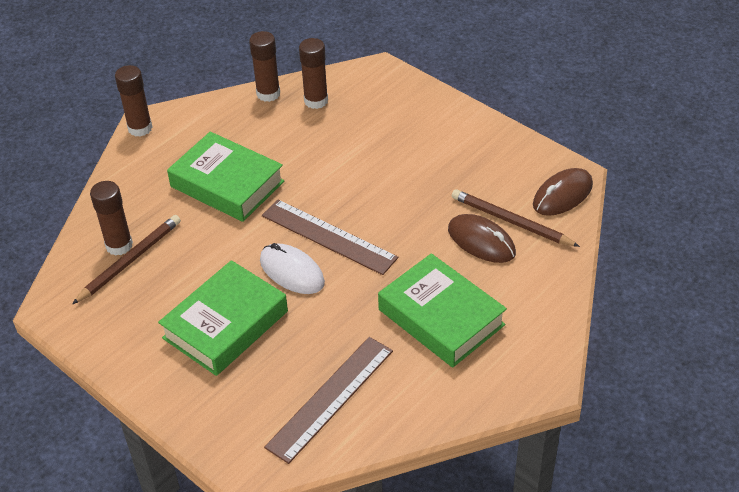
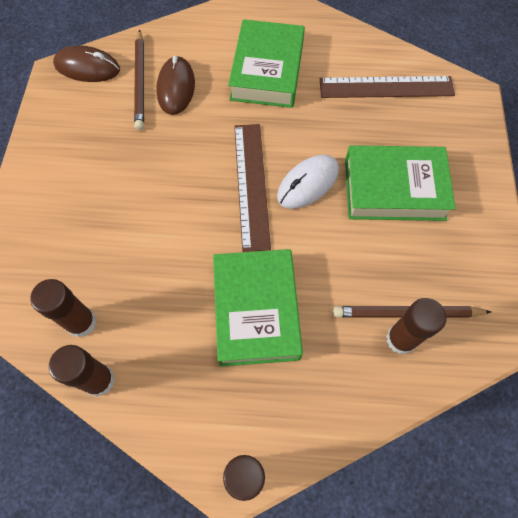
camera: 130 degrees left, 20 degrees up
(292, 272) = (308, 183): white mouse -> white mouse turned 45 degrees clockwise

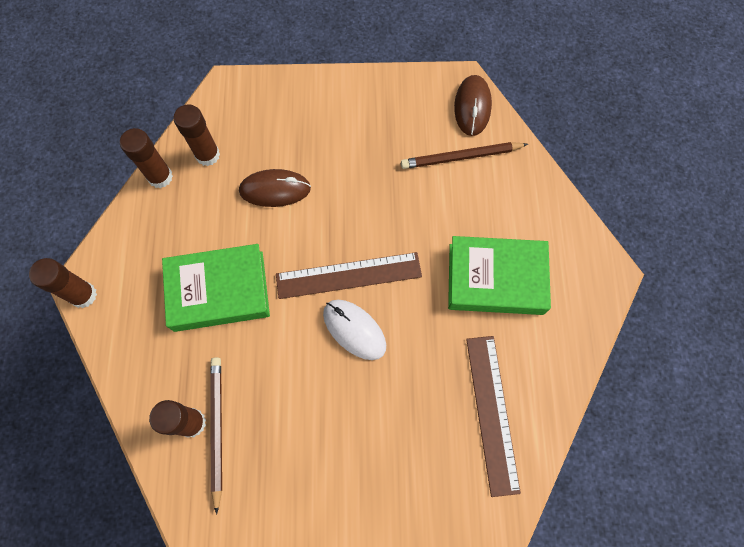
camera: 85 degrees right, 5 degrees up
(176, 88) = (458, 191): brown mouse -> brown mouse (275, 190)
(394, 189) = (355, 419): green book -> none

